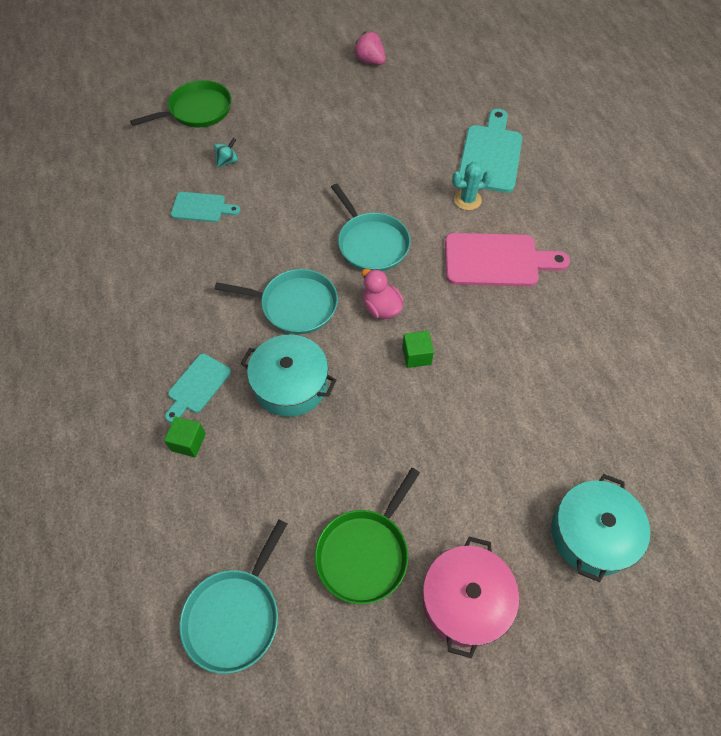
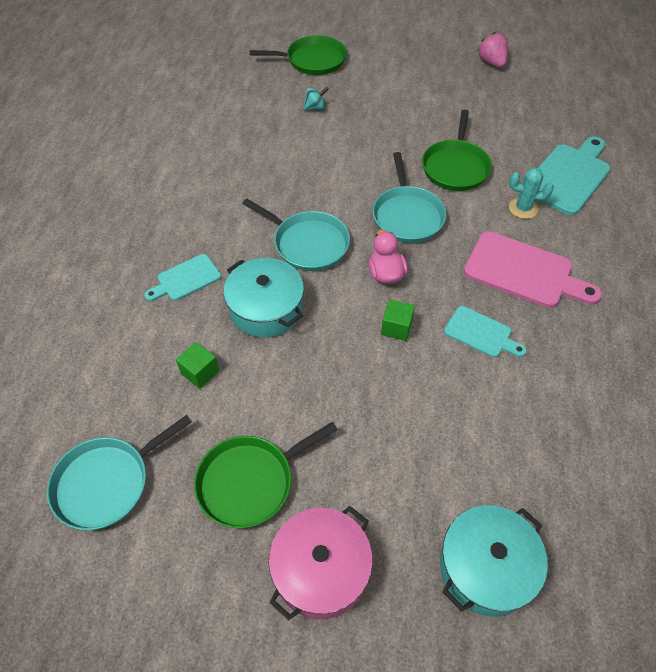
camera: 25 degrees right, 5 degrees down
(188, 442) = (152, 322): green cube -> green cube (200, 372)
(201, 207) = (272, 137): turquoise cutting board -> turquoise cutting board (481, 333)
(389, 179) = (455, 167): none -> green pan

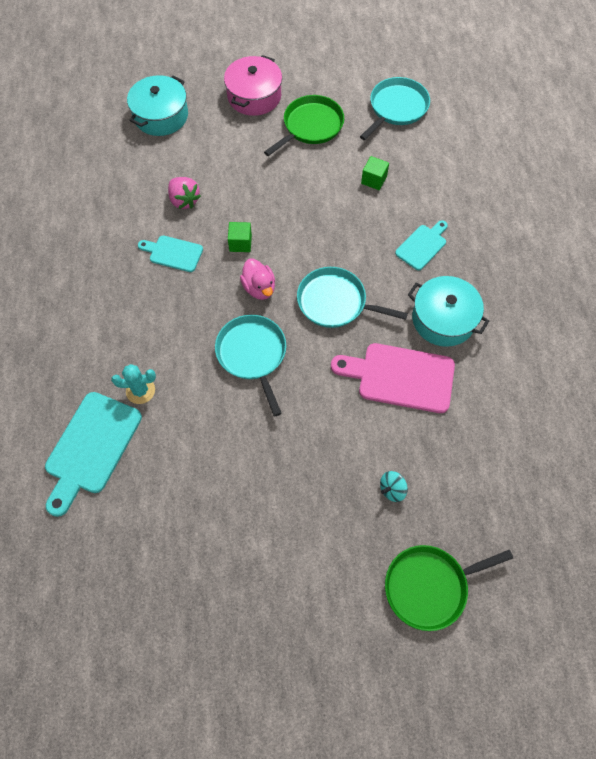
camera: 165 degrees right, 10 degrees up
(266, 308) = (347, 236): turquoise pot -> turquoise pot (443, 319)
(455, 167) = (213, 432): green pan -> none
(492, 63) = (185, 649): pink strawberry -> pink strawberry (184, 200)
(523, 271) = (139, 318): pink cutting board -> pink cutting board (400, 377)

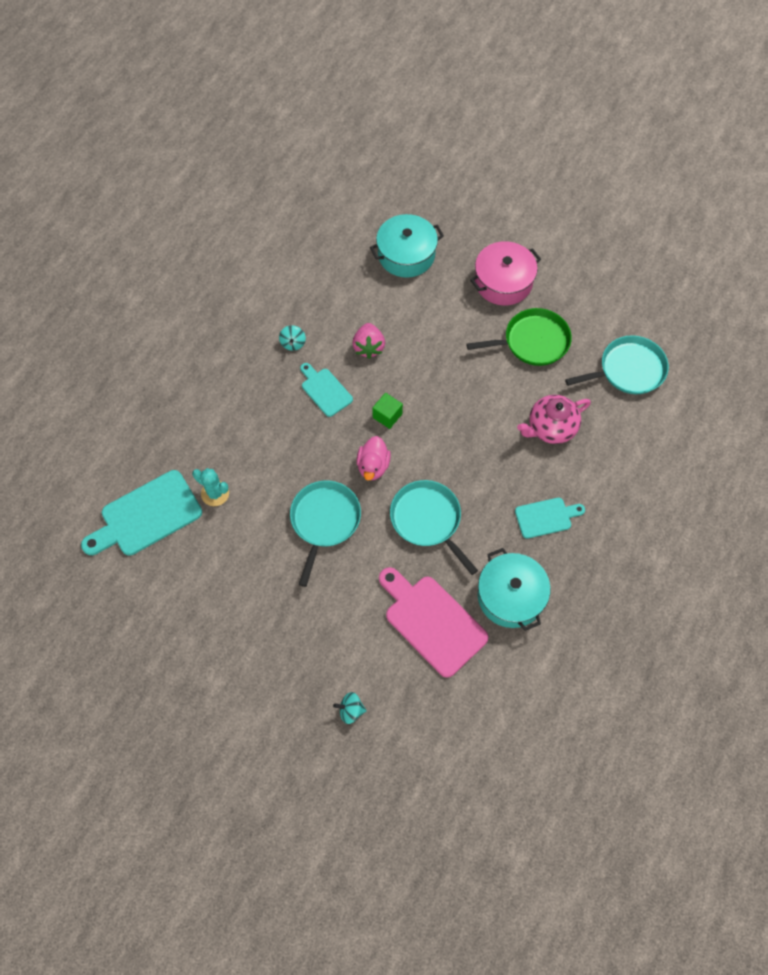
camera: 35 degrees right, 0 degrees up
(117, 232) = (293, 343): none -> turquoise spinning top
(374, 180) = (550, 428): green cube -> pink teapot
(429, 586) = (319, 808): green pan -> none

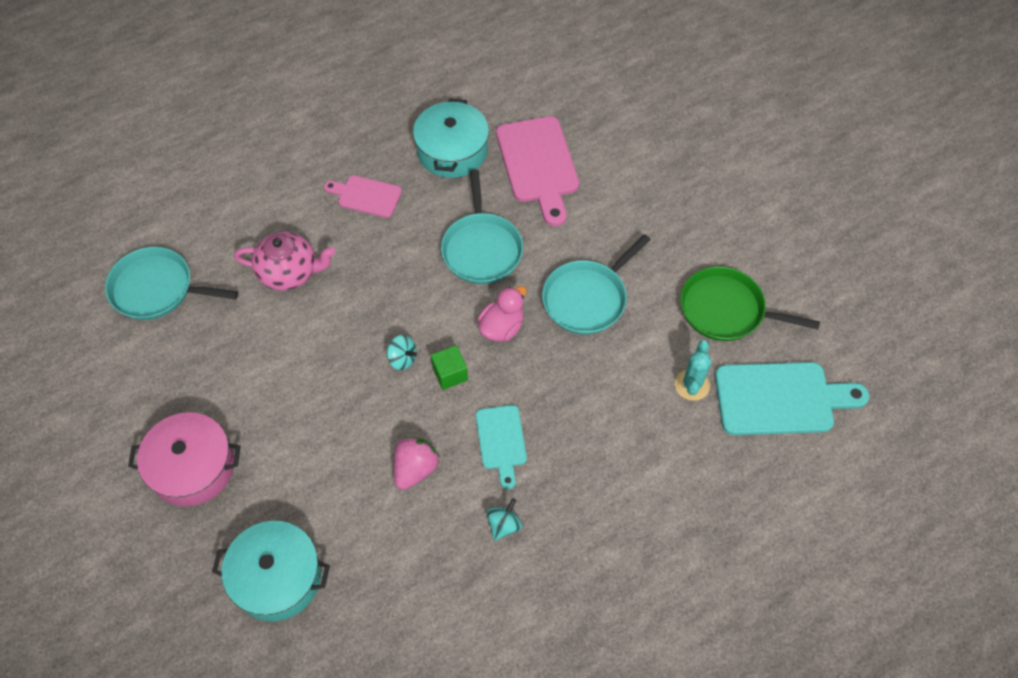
camera: 150 degrees left, 5 degrees down
(215, 493) = (692, 385): turquoise cactus -> turquoise cactus turned 45 degrees clockwise
(350, 710) = (655, 135): turquoise spinning top -> turquoise spinning top (402, 359)
(532, 341) = (226, 374): green pan -> green pan (726, 310)
(546, 517) = (366, 196): turquoise cutting board -> pink cutting board

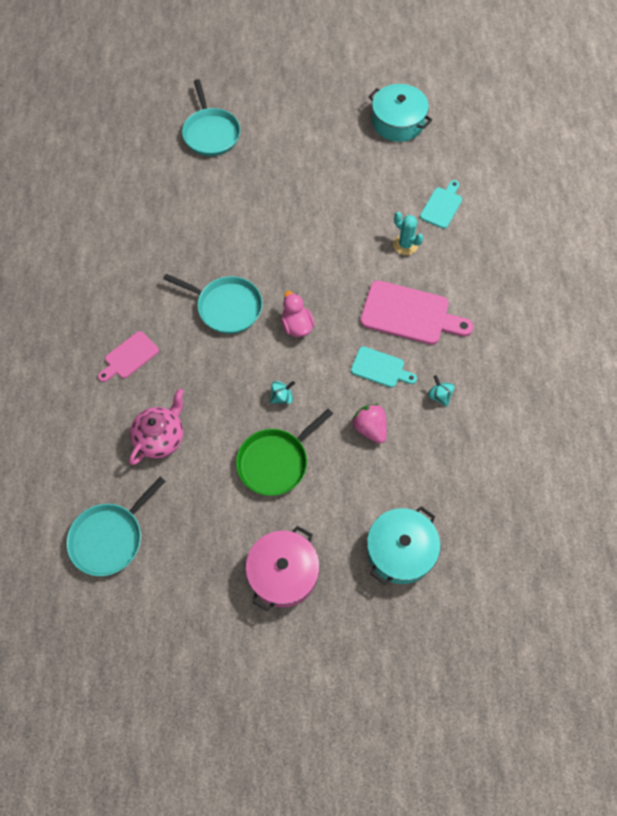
camera: 60 degrees left, 5 degrees up
(450, 374) = (312, 374): green cube -> none
(452, 151) = (130, 284): turquoise pot -> turquoise pot (398, 122)
(538, 164) = (182, 239): pink cutting board -> pink cutting board (410, 314)
(587, 298) = (307, 266): turquoise pan -> turquoise pan (211, 133)
(726, 310) = (365, 198): green pan -> green pan (275, 462)
(780, 398) = (442, 206): turquoise cutting board -> turquoise cutting board, size x0.58

